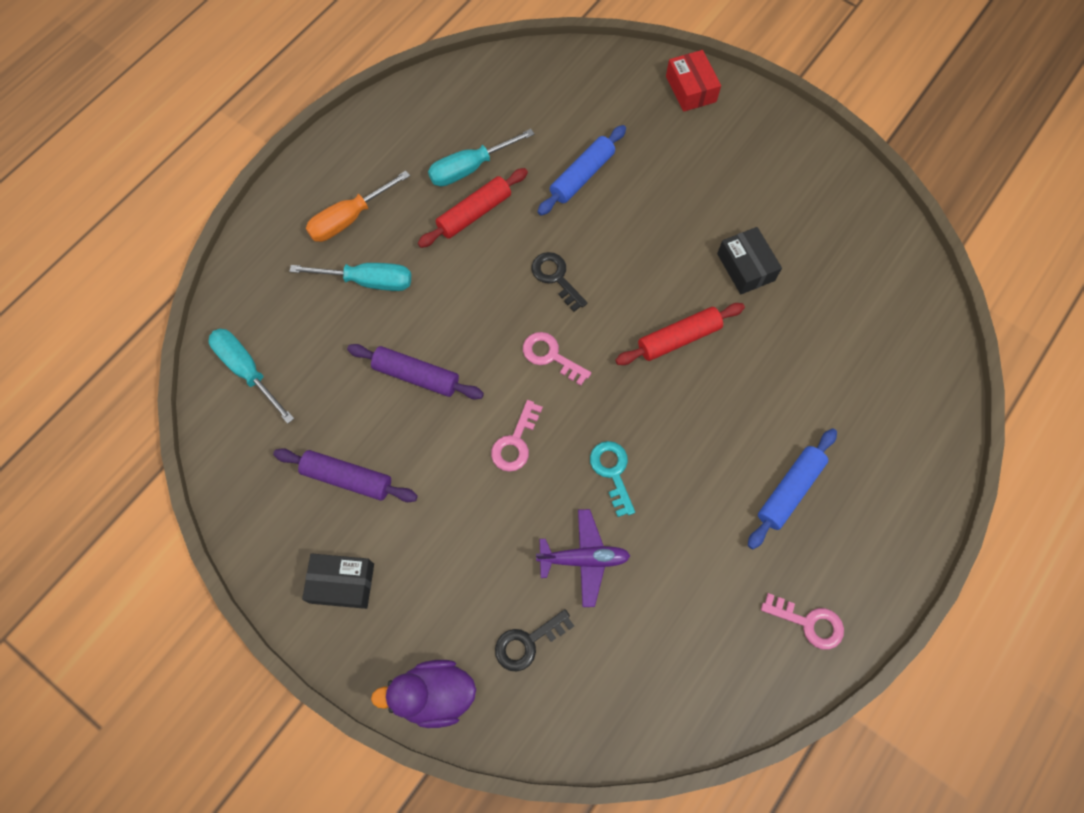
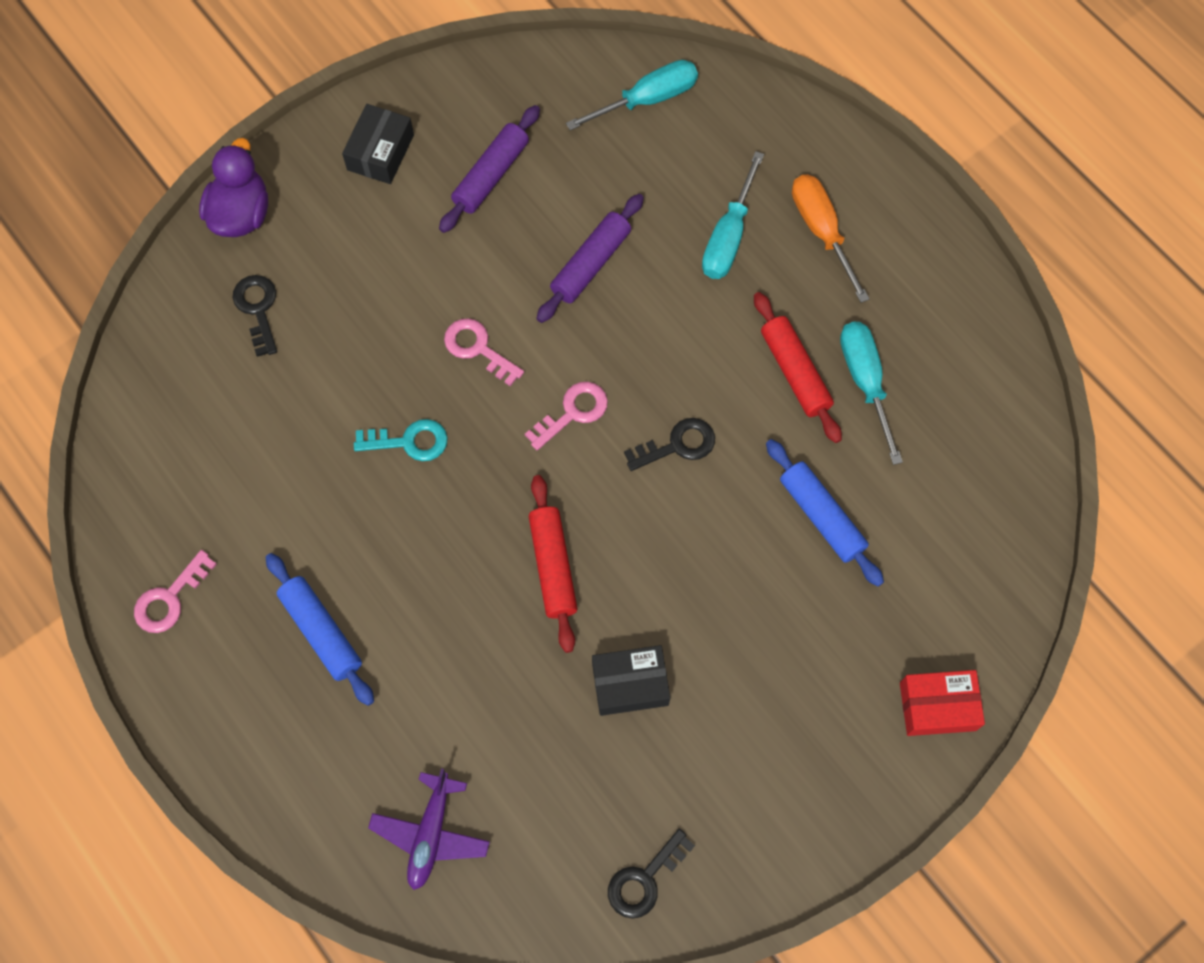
camera: 105 degrees right, 0 degrees up
(583, 559) = (323, 385): purple plane -> purple plane (430, 834)
(870, 228) = (644, 879): none -> black key

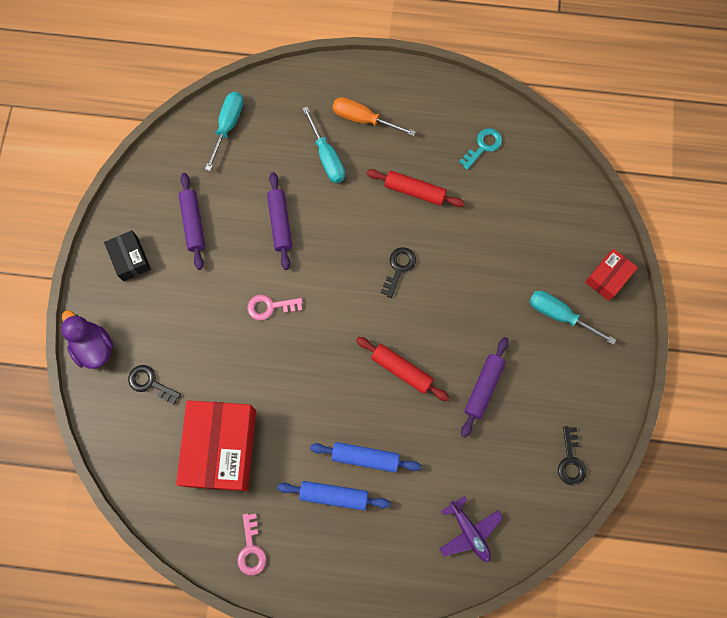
camera: 45 degrees left, 5 degrees up
(257, 454) = (221, 448): none -> red box
(409, 441) = (283, 376): turquoise key -> turquoise key (483, 146)
(573, 412) = (341, 296): pink key -> none
(630, 684) = (483, 388): black box -> purple rolling pin
(821, 516) = (487, 243): blue rolling pin -> blue rolling pin (365, 457)
(864, 381) = (446, 168): turquoise screwdriver -> turquoise screwdriver (559, 315)

